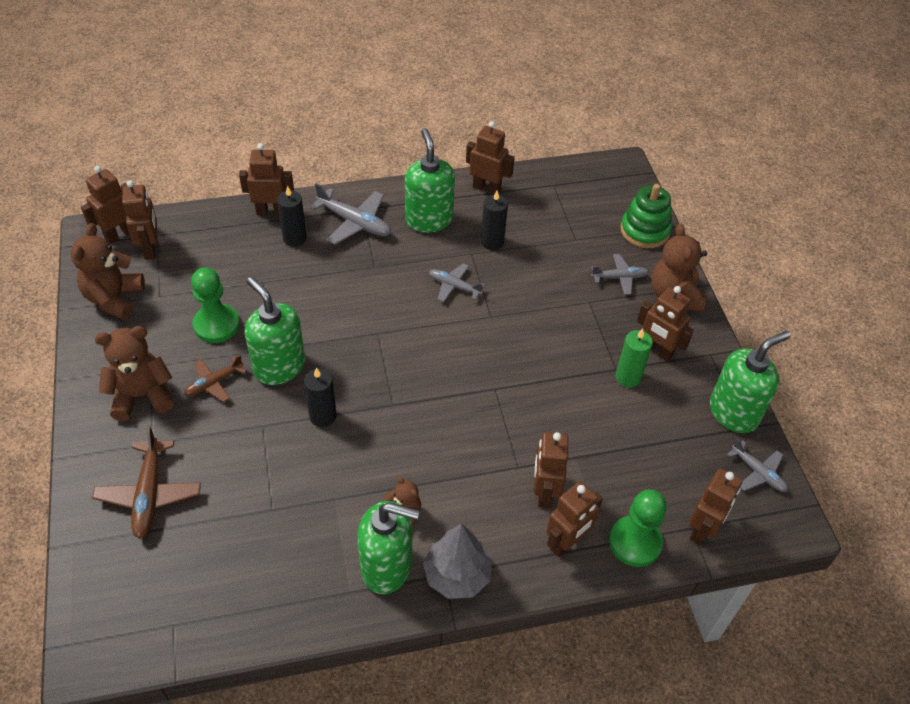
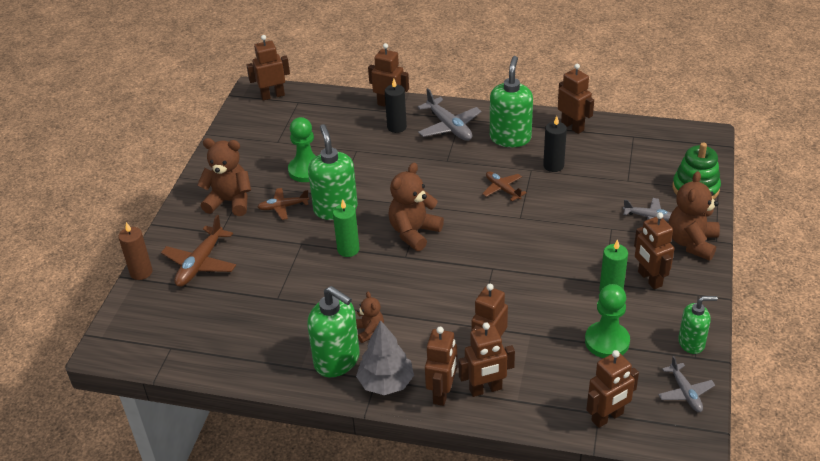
camera: 30 degrees right, 10 degrees down
(76, 532) = (141, 272): none -> brown candle
(114, 298) = (246, 136): brown teddy bear -> brown teddy bear (414, 232)
(150, 248) = (288, 110): brown robot -> brown robot (442, 393)
(323, 416) = (348, 249): black candle -> green candle
(454, 286) = (502, 189): grey plane -> brown plane
(635, 542) = (542, 407): green pawn -> green pawn (607, 341)
(734, 412) = (691, 343): green soap dispenser -> green soap dispenser, size x0.62

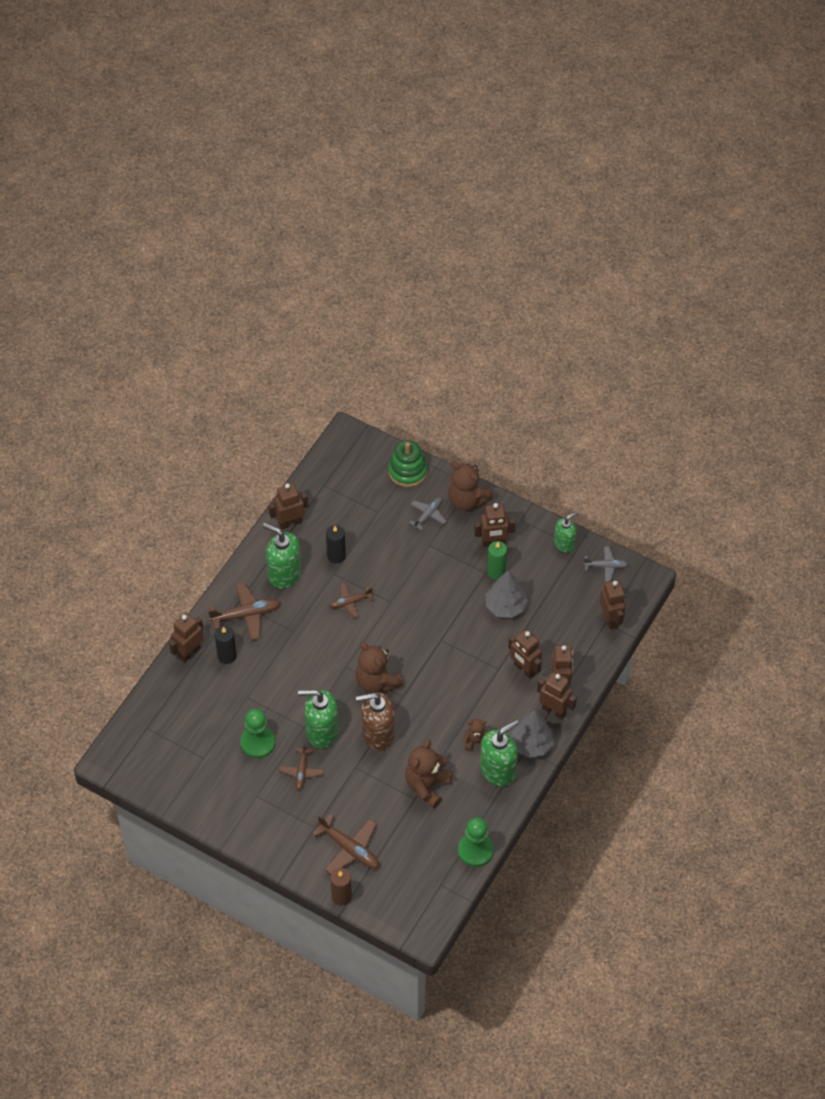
camera: 75 degrees left, 15 degrees up
(230, 202) = (275, 812): brown teddy bear -> brown teddy bear (427, 785)
(272, 96) = (125, 747): brown robot -> none
(348, 249) = (377, 734): green candle -> brown soap dispenser
(449, 127) = (246, 615): grey plane -> brown plane
(568, 311) = (506, 606): none -> grey tree
(607, 341) = (544, 593): green pawn -> green pawn (475, 850)
(691, 343) = (564, 544): green soap dispenser -> green soap dispenser turned 45 degrees clockwise

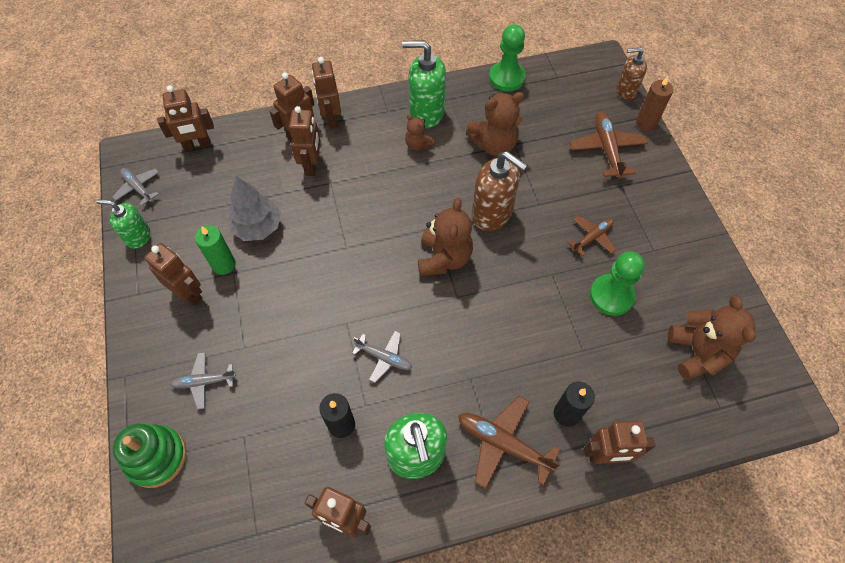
camera: 135 degrees left, 5 degrees up
(321, 732) = (540, 256): green soap dispenser -> none
(350, 602) = (384, 358): brown plane -> grey plane
(380, 915) = (625, 90): none -> brown soap dispenser
(467, 500) = (151, 361): brown teddy bear -> brown teddy bear (697, 352)
(531, 744) = (378, 110): grey tree -> none
(610, 619) = (197, 146): brown robot -> brown robot turned 135 degrees counterclockwise

